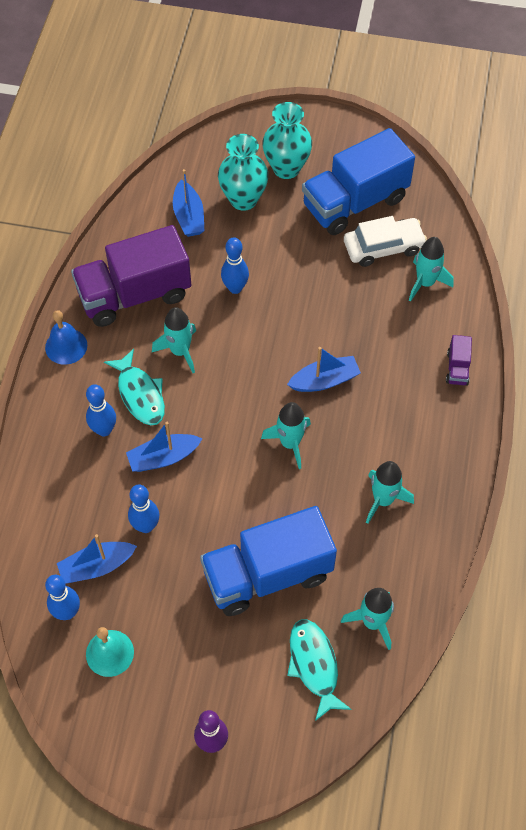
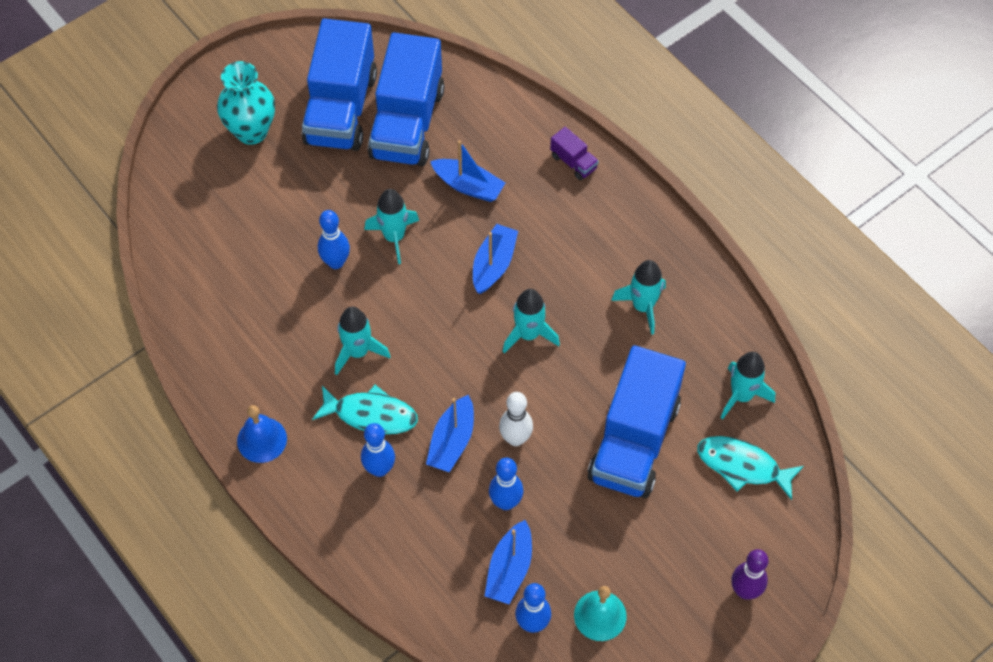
camera: 50 degrees left, 0 degrees up
(134, 295) = (263, 345): purple truck -> none
(189, 216) = (223, 243): blue boat -> blue boat (468, 186)
(200, 495) = (515, 438): none -> white bowling pin
(243, 199) = (250, 188): turquoise vase -> none
(383, 247) = (407, 123): white car -> blue truck
(425, 283) = (472, 121): turquoise rocket -> turquoise rocket (394, 237)

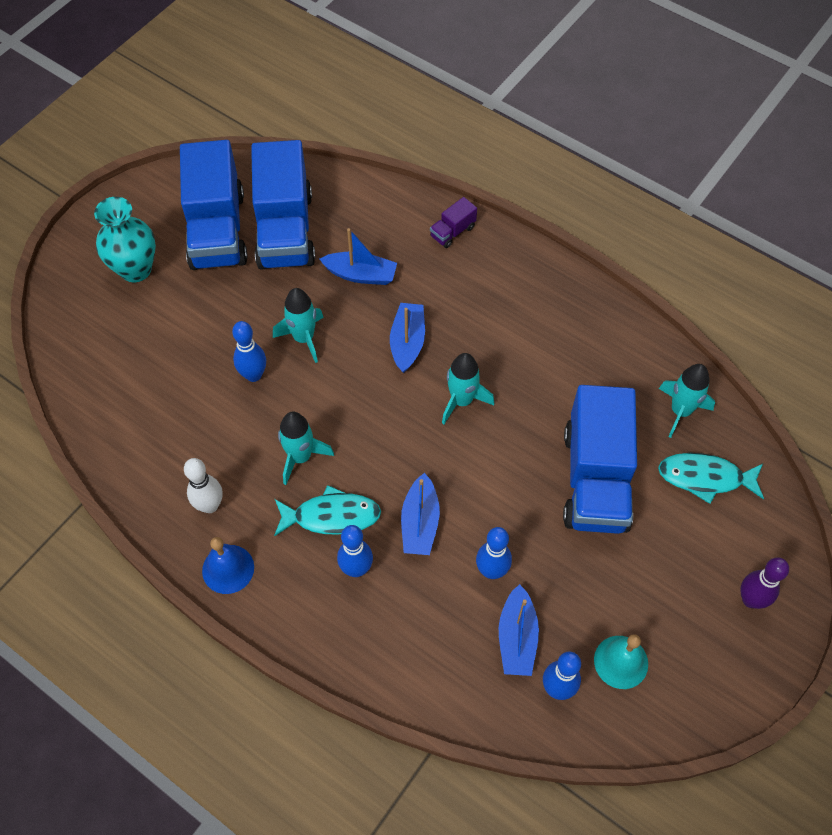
camera: 15 degrees left, 0 degrees up
(515, 438) = (481, 505): white bowling pin -> white bowling pin (210, 505)
(573, 162) = (452, 232): purple truck -> purple truck turned 105 degrees clockwise
(642, 306) = (560, 349): turquoise rocket -> none

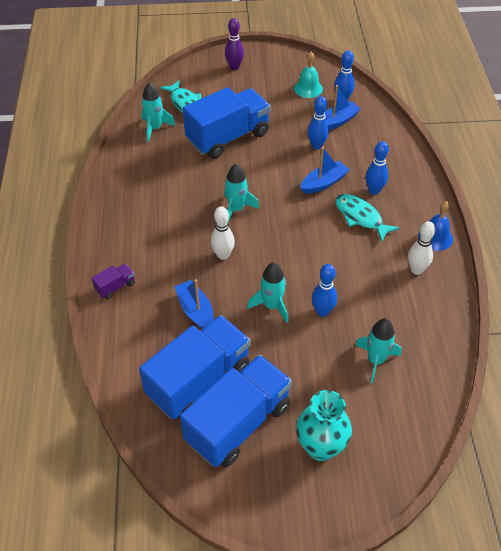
camera: 130 degrees left, 10 degrees down
(300, 457) = (345, 252): turquoise rocket -> turquoise rocket (375, 360)
(407, 342) = (223, 255): blue boat -> white bowling pin
(452, 232) = (115, 287): purple truck -> purple truck turned 45 degrees counterclockwise

